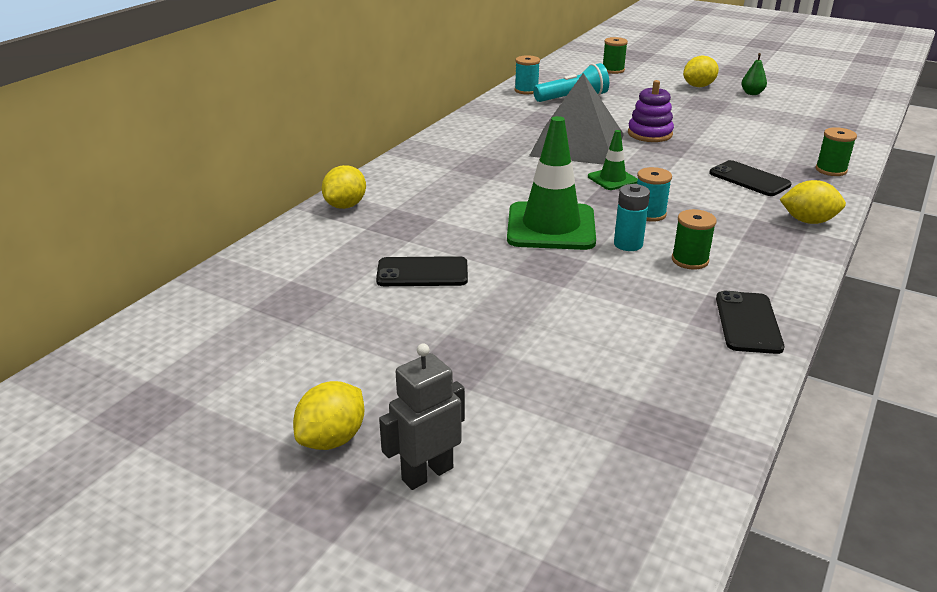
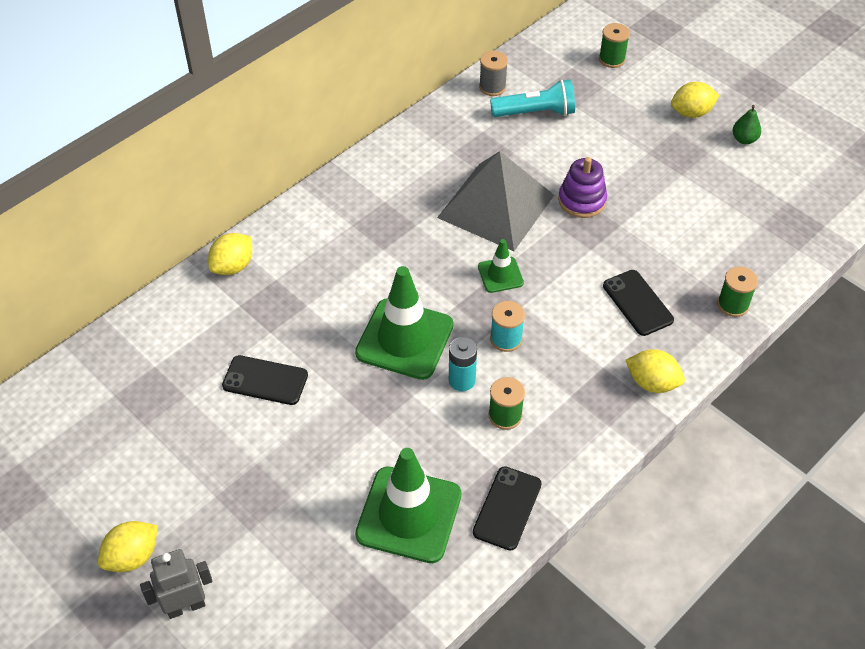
camera: 15 degrees right, 20 degrees up
(526, 90) = (492, 87): turquoise spool -> grey spool
(647, 345) = (409, 514): none -> green traffic cone

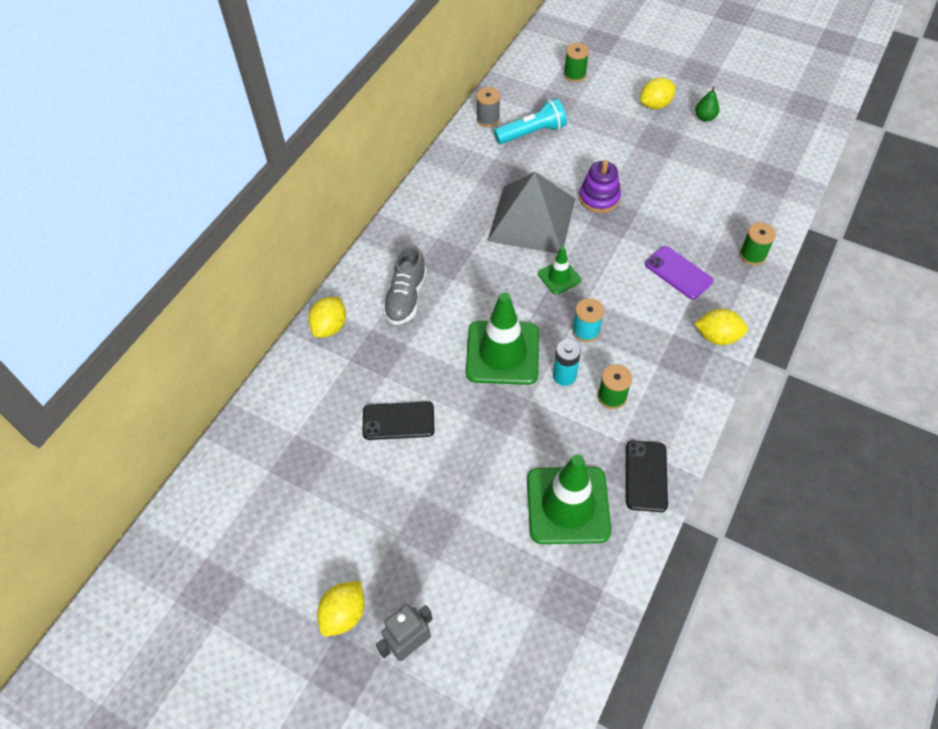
camera: 15 degrees left, 5 degrees up
(325, 256) = (406, 297): none -> grey shoe
(637, 303) = (678, 273): black phone -> purple phone

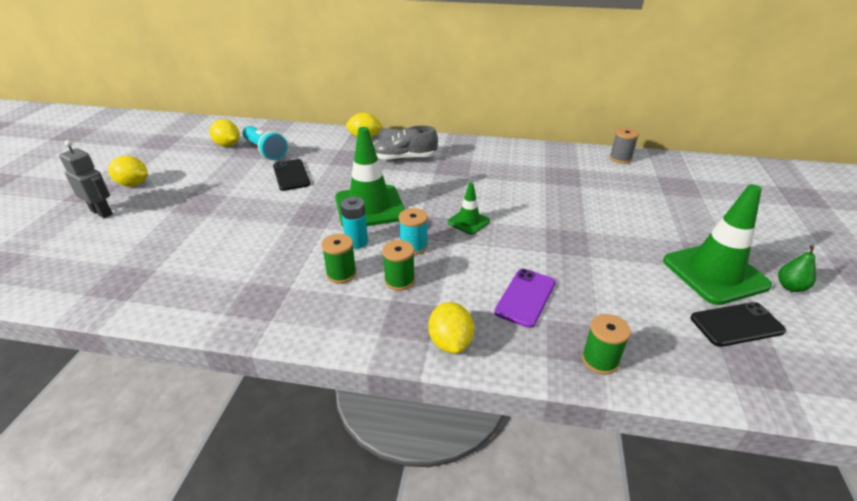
camera: 70 degrees right, 20 degrees down
(532, 133) = (629, 180): turquoise flashlight -> turquoise flashlight (265, 151)
(532, 219) = (525, 197): grey pyramid -> none
(568, 505) = (217, 266): green traffic cone -> green traffic cone (714, 273)
(574, 75) = (733, 190): green spool -> green spool (399, 280)
(599, 198) = (585, 229): purple stacking toy -> none
(646, 476) = (250, 310): black phone -> black phone (736, 324)
(655, 105) = (760, 246): yellow lemon -> yellow lemon (228, 145)

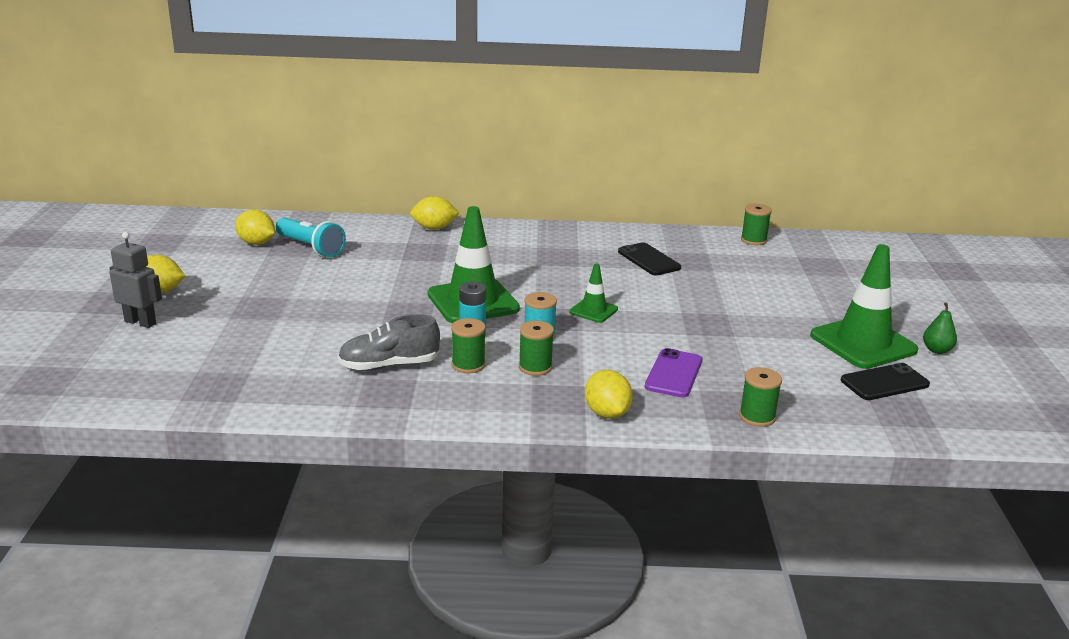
camera: 10 degrees left, 10 degrees down
(291, 175) = (359, 273): black phone -> black phone (648, 260)
(405, 158) = (495, 249): grey shoe -> grey shoe (389, 365)
(620, 158) = (753, 240): grey spool -> green spool

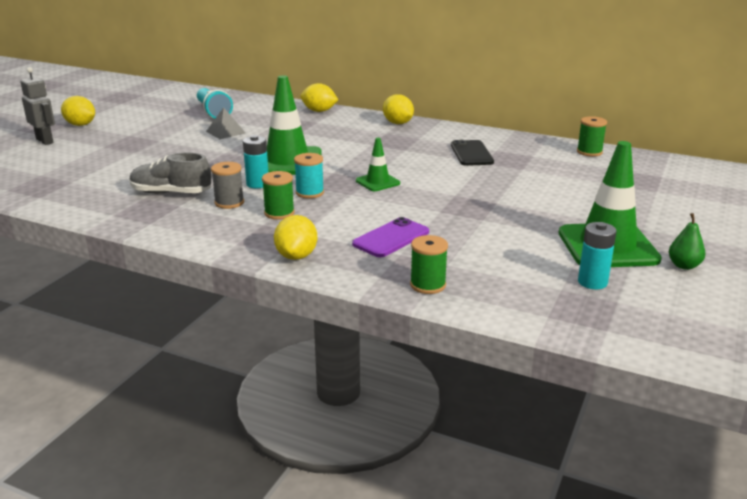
camera: 25 degrees right, 0 degrees up
(256, 243) = (180, 105): yellow lemon -> yellow lemon (398, 123)
(358, 273) = (226, 132): none -> grey pyramid
(468, 365) = (229, 203): green spool -> grey spool
(884, 382) = (592, 282): black phone -> turquoise battery

